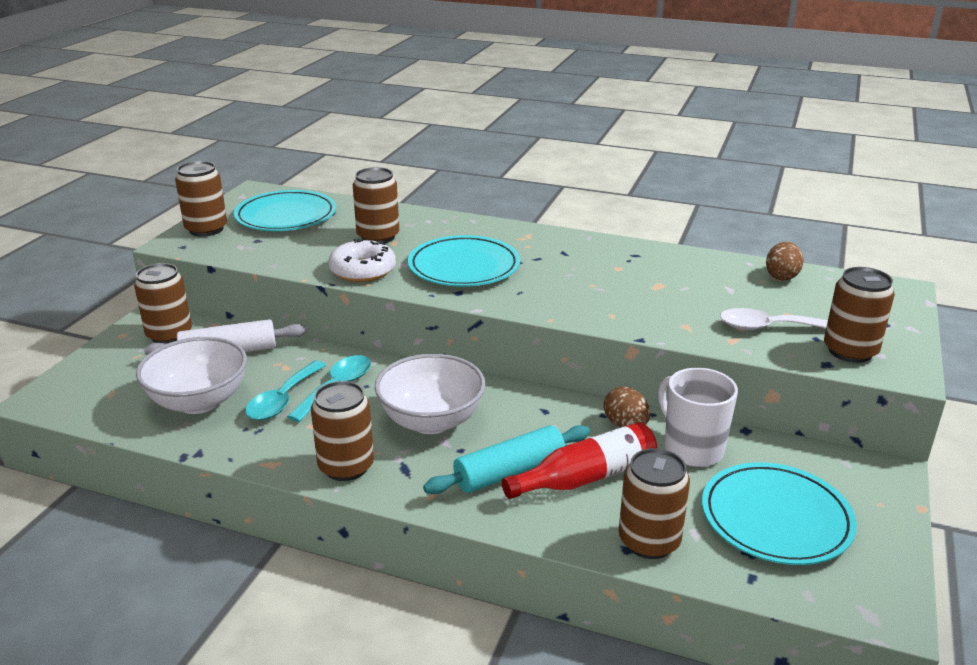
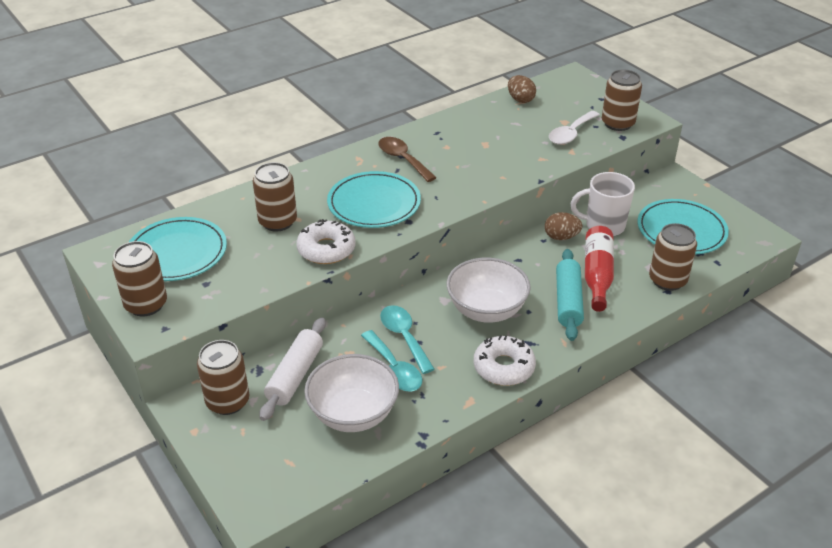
camera: 55 degrees left, 10 degrees up
(346, 466) = (503, 367): brown can -> white donut
(559, 255) = (403, 159): none -> brown spoon

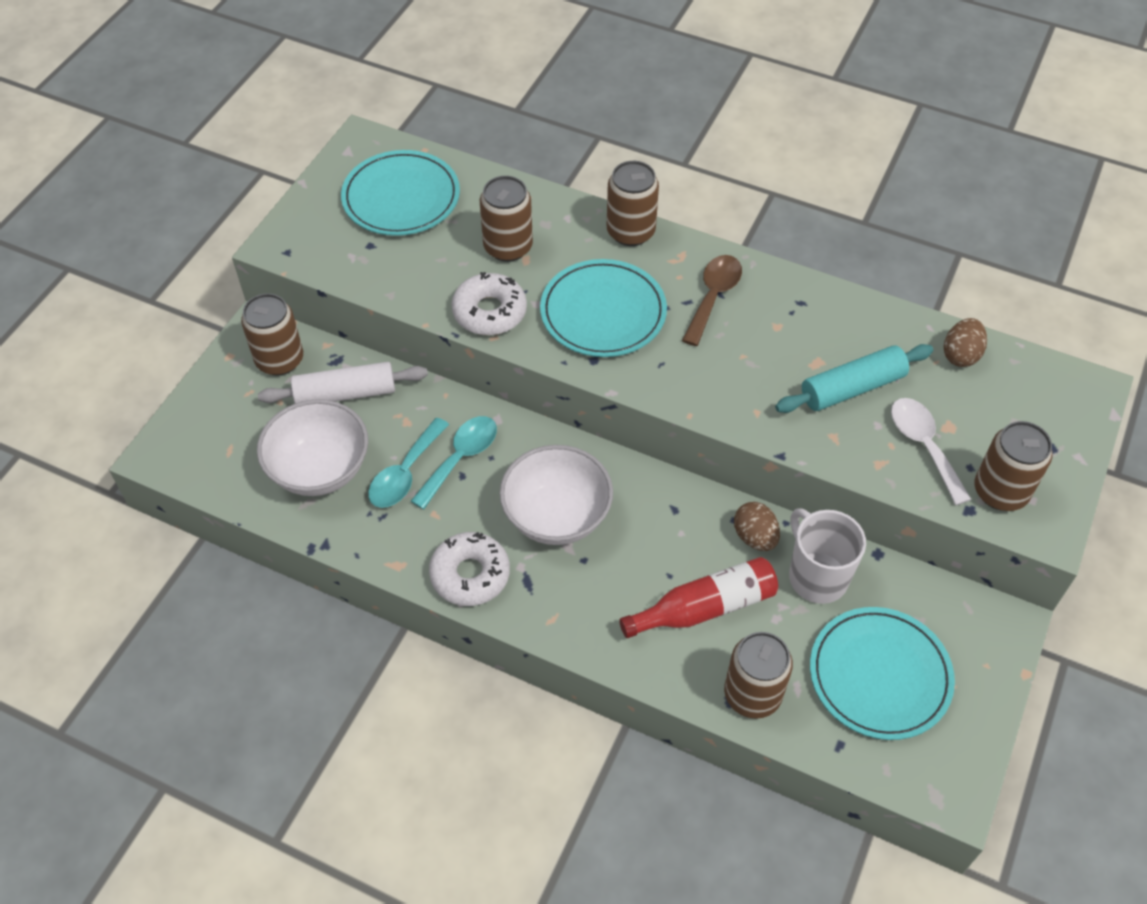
camera: 60 degrees right, 15 degrees up
(146, 304) = (311, 219): brown can -> brown can (630, 232)
(568, 301) = (630, 594): turquoise rolling pin -> turquoise rolling pin (852, 388)
(571, 134) = (923, 446): white spoon -> white spoon turned 60 degrees clockwise

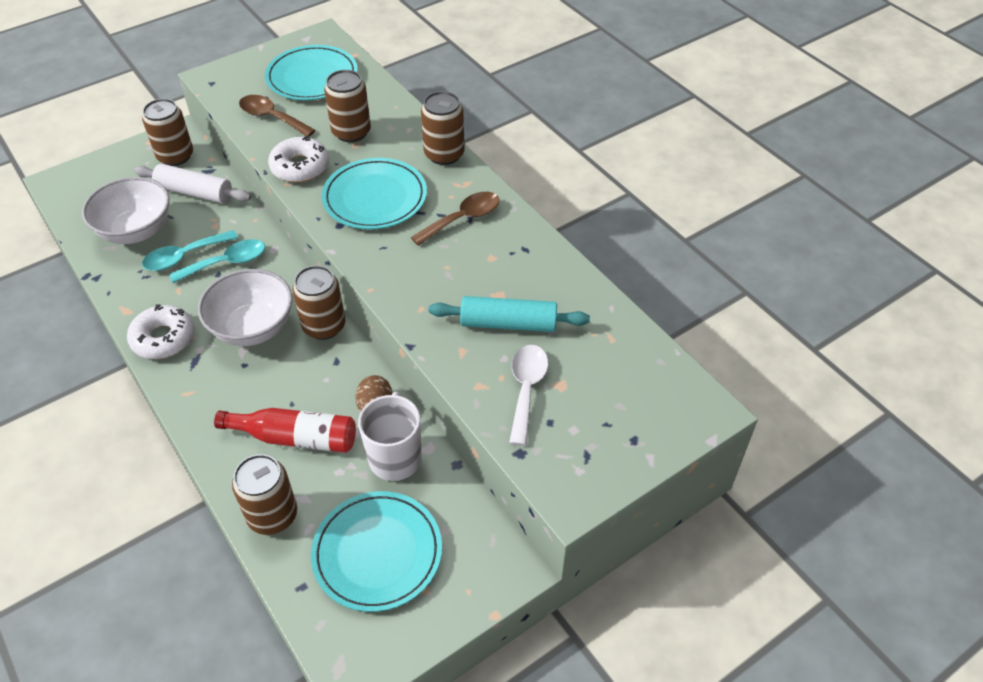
camera: 30 degrees right, 5 degrees down
(401, 266) = (271, 117): none -> brown spoon
(960, 355) = (618, 338): brown egg -> none
(1000, 491) = (558, 452): brown can -> brown can (324, 326)

